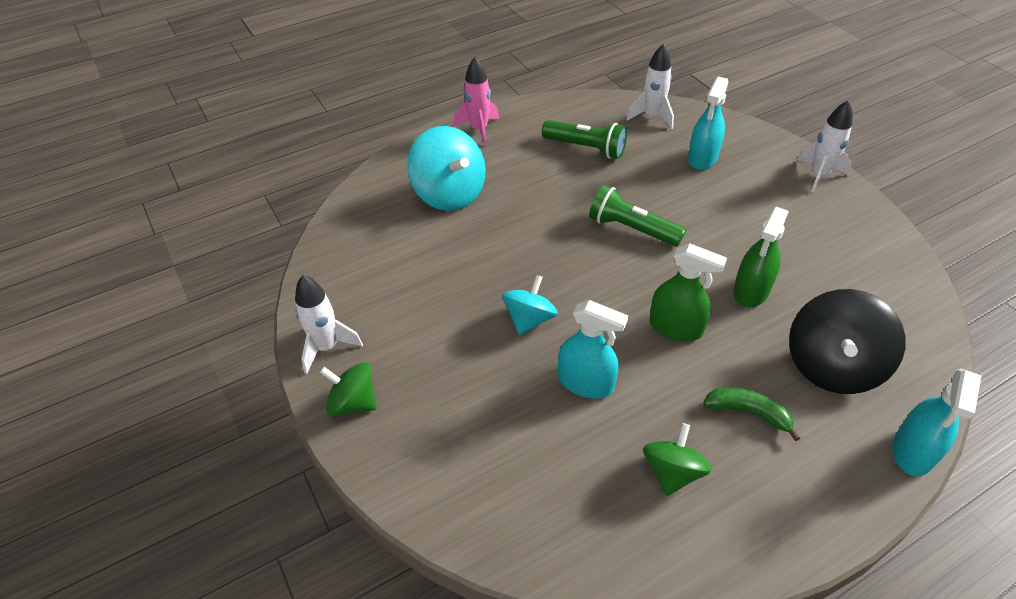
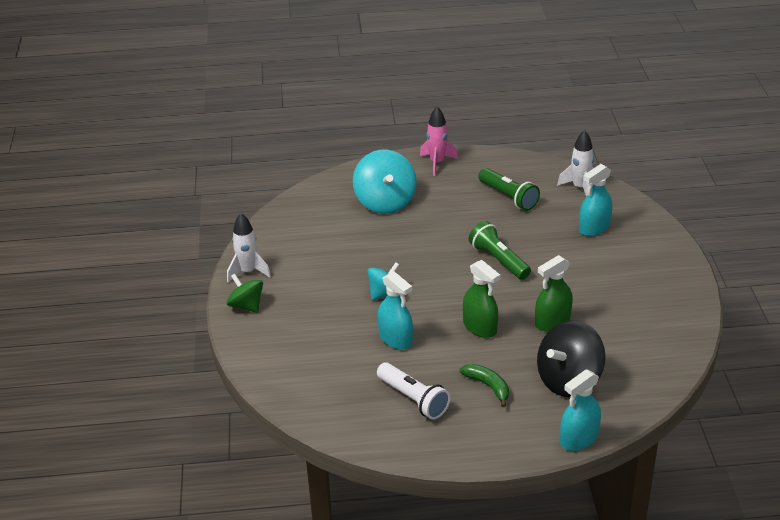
camera: 25 degrees right, 10 degrees down
(672, 472) = (413, 399): green spinning top -> white flashlight
(819, 175) = (677, 264): white rocket -> none

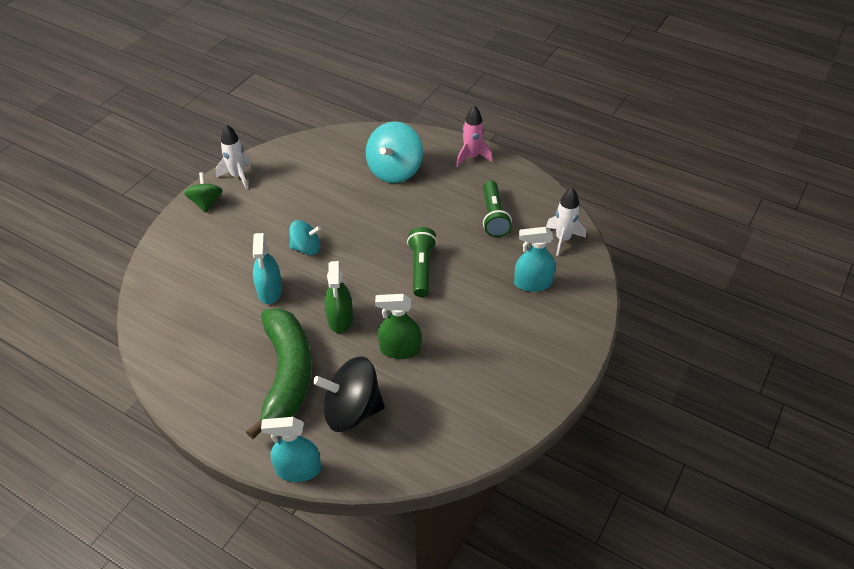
camera: 35 degrees right, 10 degrees up
(413, 399) = (223, 350): white flashlight -> none
(488, 386) = (286, 375): green banana -> green banana, size x2.29

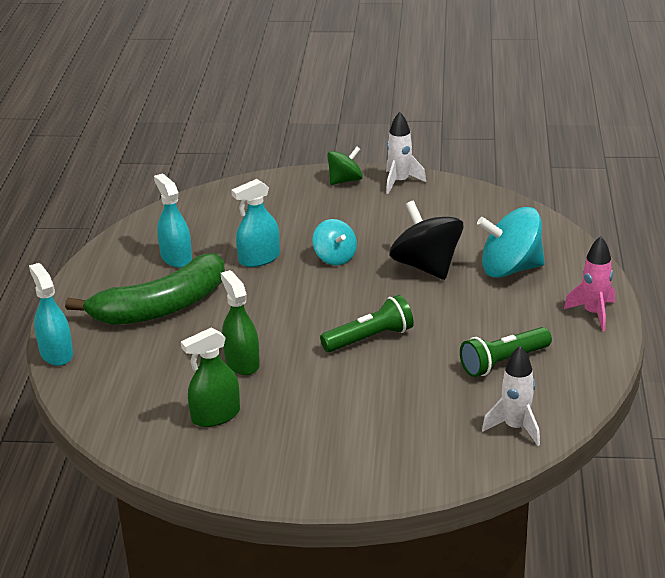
camera: 65 degrees right, 15 degrees down
(340, 319) = (255, 312): green spray bottle -> green spray bottle (215, 415)
(352, 410) = (143, 360): black spinning top -> black spinning top (426, 266)
(532, 283) = (416, 425): turquoise spray bottle -> turquoise spray bottle (176, 258)

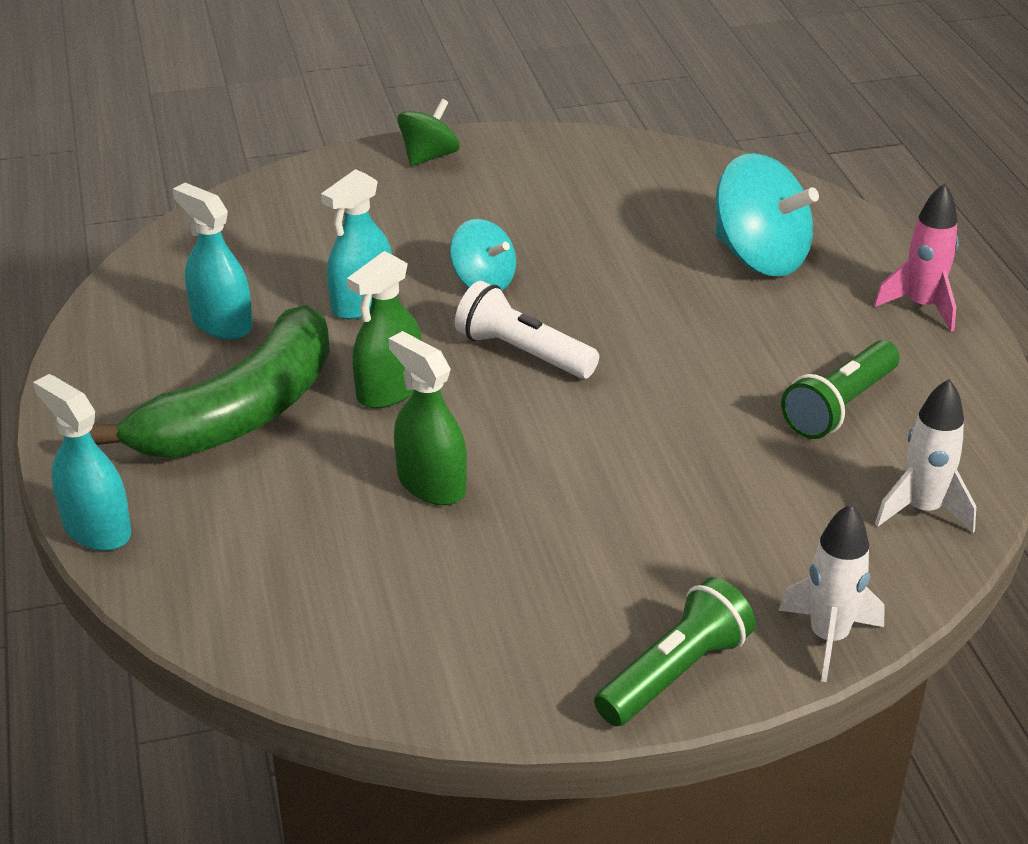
camera: 20 degrees left, 5 degrees up
(215, 415) = (438, 586): green spray bottle -> green spray bottle (389, 389)
(334, 301) = (523, 352): none -> white flashlight
(370, 338) = (615, 405): green flashlight -> green flashlight (675, 673)
(400, 182) = (515, 147): white rocket -> white rocket (828, 638)
(426, 266) = (633, 273): black spinning top -> none
(510, 269) = (760, 257): turquoise spinning top -> turquoise spinning top turned 120 degrees counterclockwise

